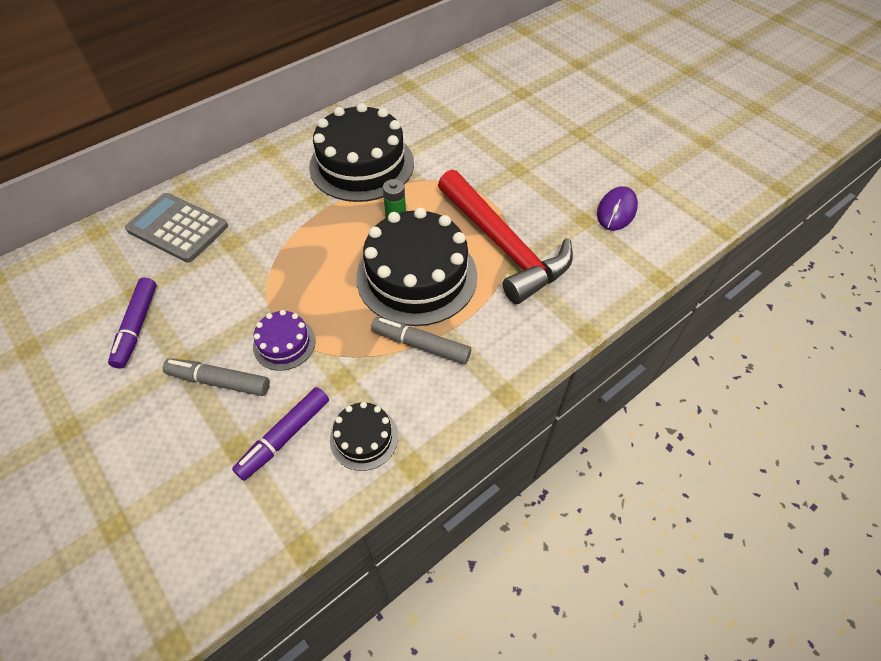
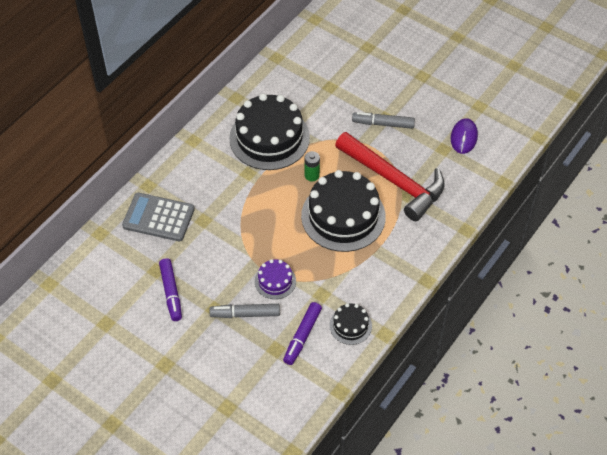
camera: 15 degrees left, 0 degrees up
(421, 345) = (363, 262): grey marker -> grey marker (383, 124)

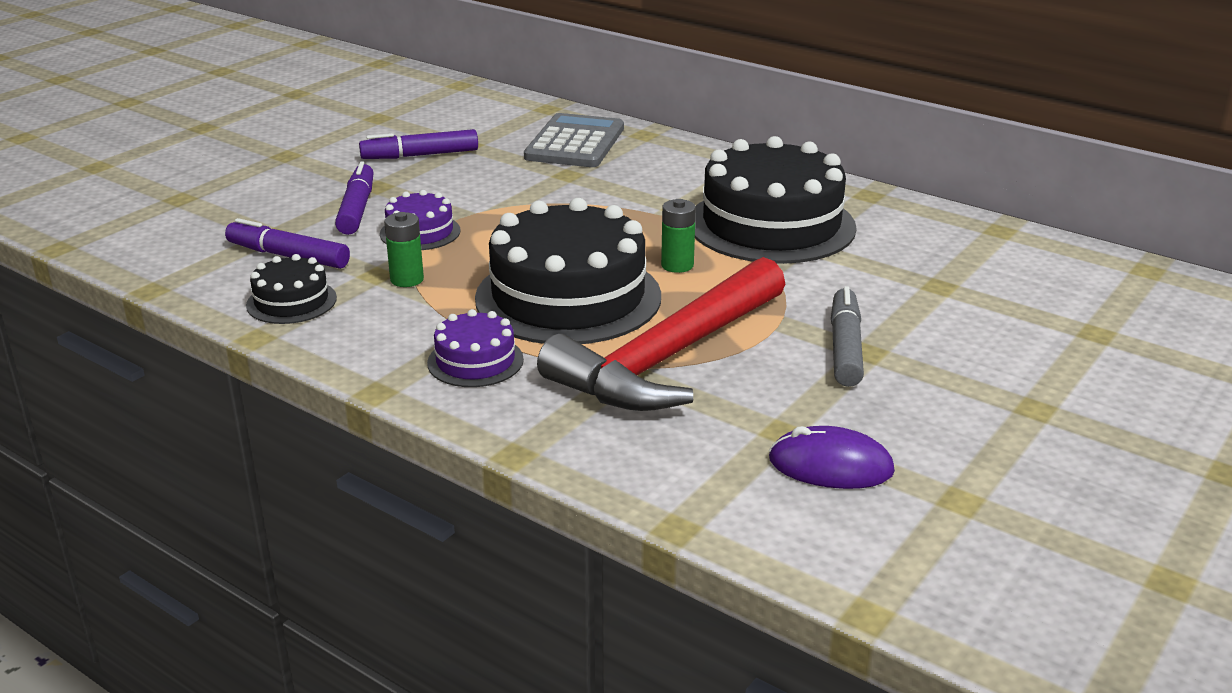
camera: 90 degrees right, 25 degrees down
(245, 314) = (357, 209): grey marker -> purple marker
(327, 281) = (407, 279): none -> green battery
(400, 247) = (475, 361): none -> purple cake

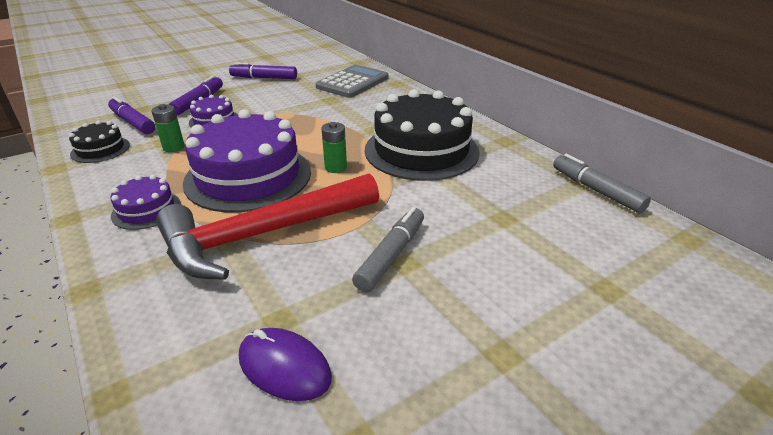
camera: 20 degrees right, 5 degrees up
(568, 297) = (248, 176): black cake -> purple cake
(1021, 236) = (596, 190): none -> grey marker

